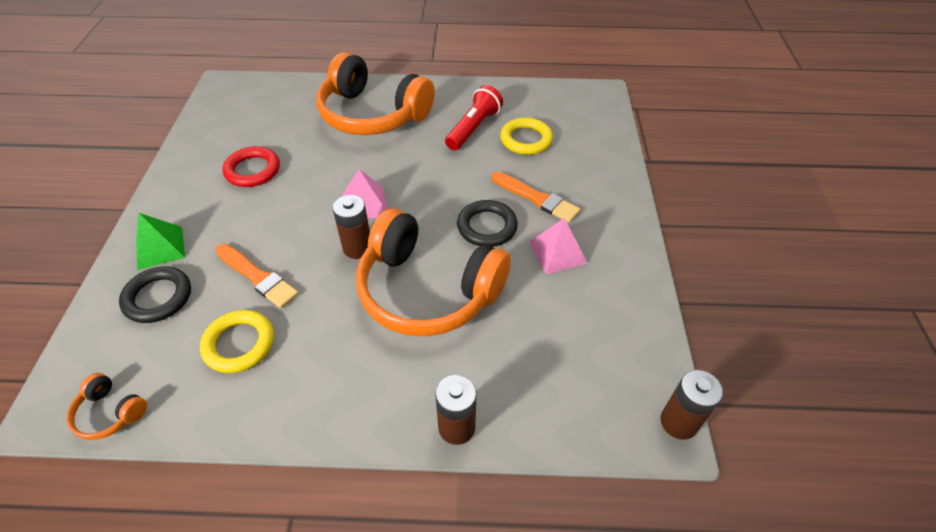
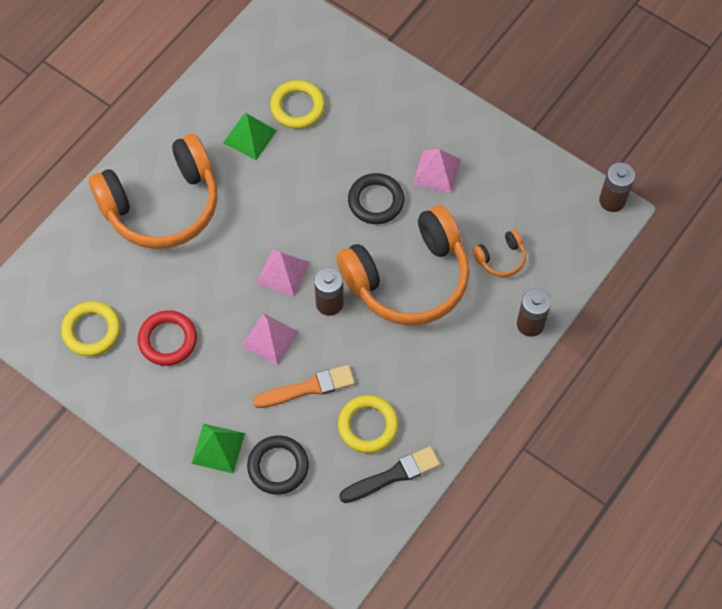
camera: 55 degrees left, 15 degrees up
(110, 413) = (371, 529): orange headphones -> orange headphones (500, 258)
(188, 397) = (393, 475): none -> black brush
(236, 130) = (91, 330): none -> yellow ring
(293, 227) = (270, 339): none -> pink pyramid
(473, 128) = (250, 136): red flashlight -> green pyramid
(536, 198) = (372, 147): orange brush -> none

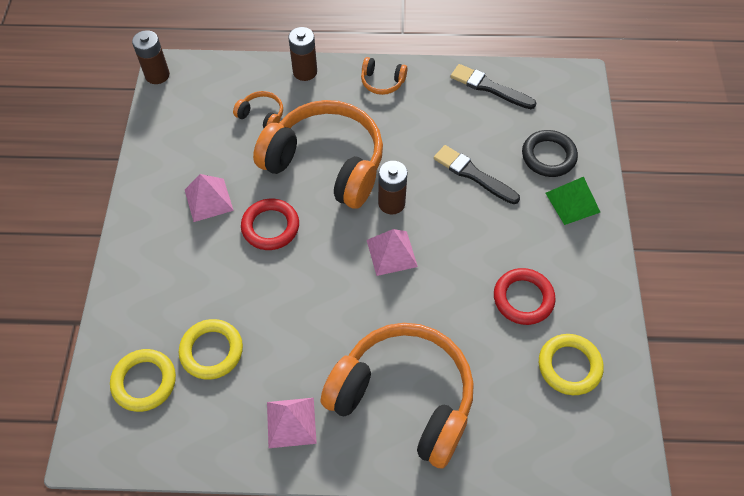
camera: 125 degrees left, 5 degrees down
(250, 136) = (274, 371): green pyramid -> none
(270, 339) = (456, 225): pink pyramid -> pink pyramid (291, 422)
(308, 388) = (473, 174): orange brush -> black brush
(368, 426) = (468, 121): yellow ring -> yellow ring (144, 382)
(376, 201) = (270, 227): black ring -> red ring
(469, 383) = (382, 82): none -> orange headphones

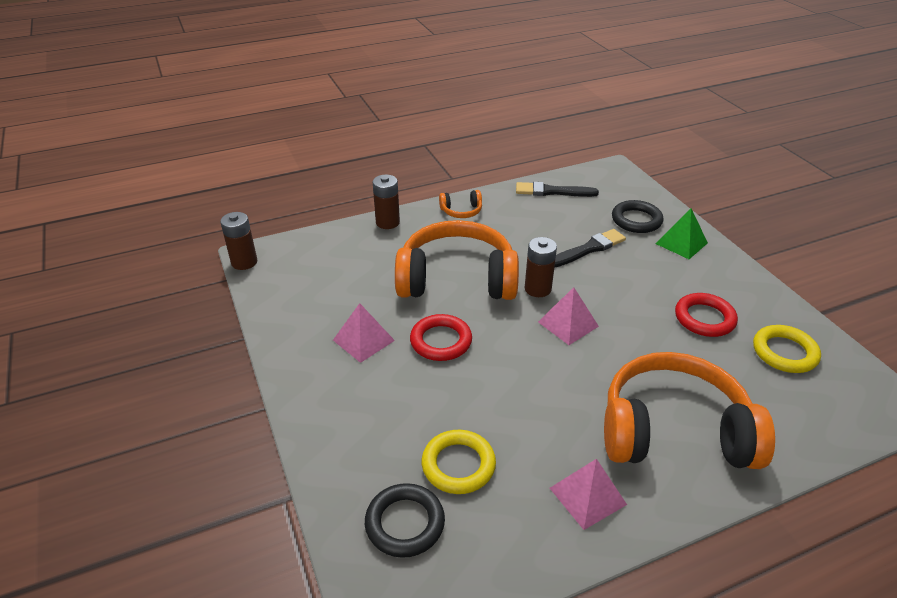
camera: 25 degrees left, 20 degrees down
(144, 382) = (405, 523): yellow ring -> black ring
(262, 116) = (370, 263): orange headphones -> none
(473, 174) = (589, 249): black brush -> black brush turned 135 degrees clockwise

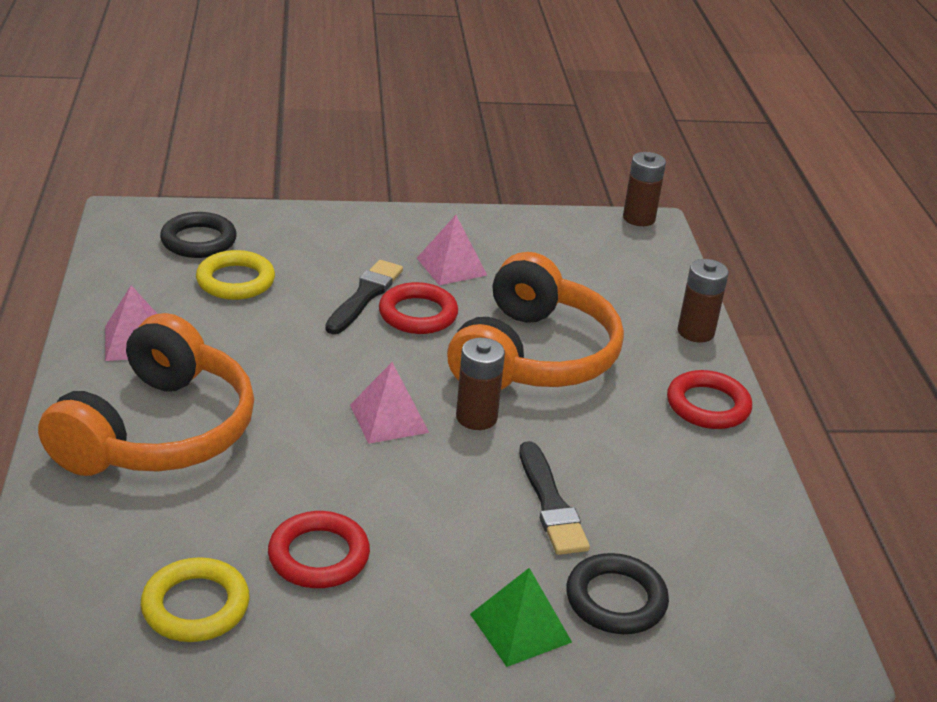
camera: 105 degrees right, 5 degrees down
(461, 211) = (708, 405): orange headphones -> red ring
(552, 191) = (747, 527): black brush -> black brush (365, 296)

